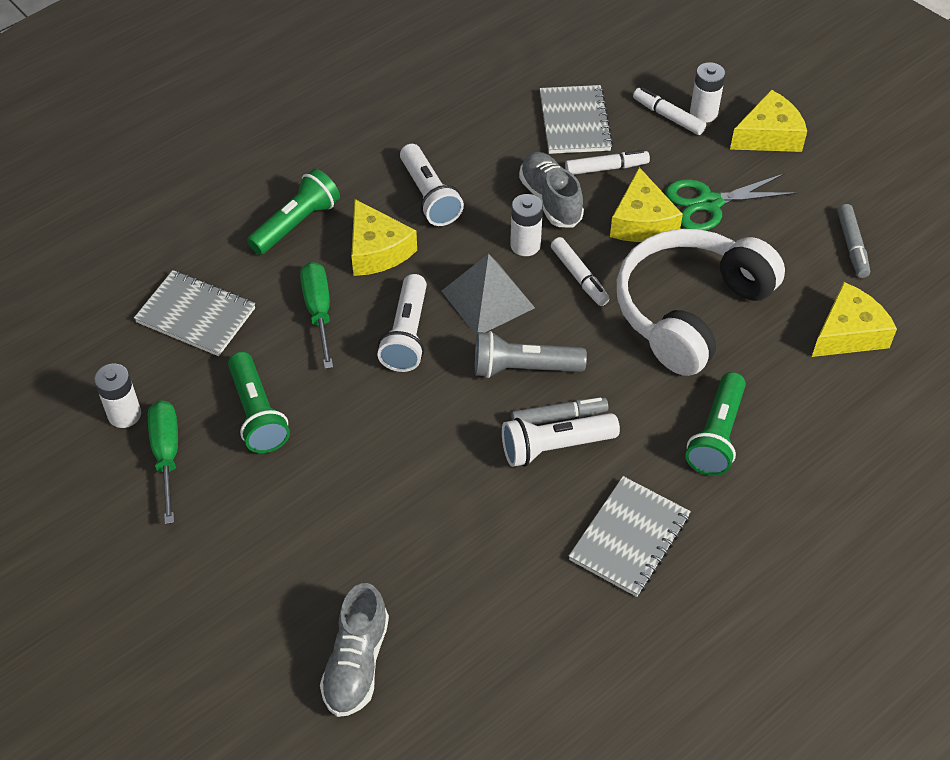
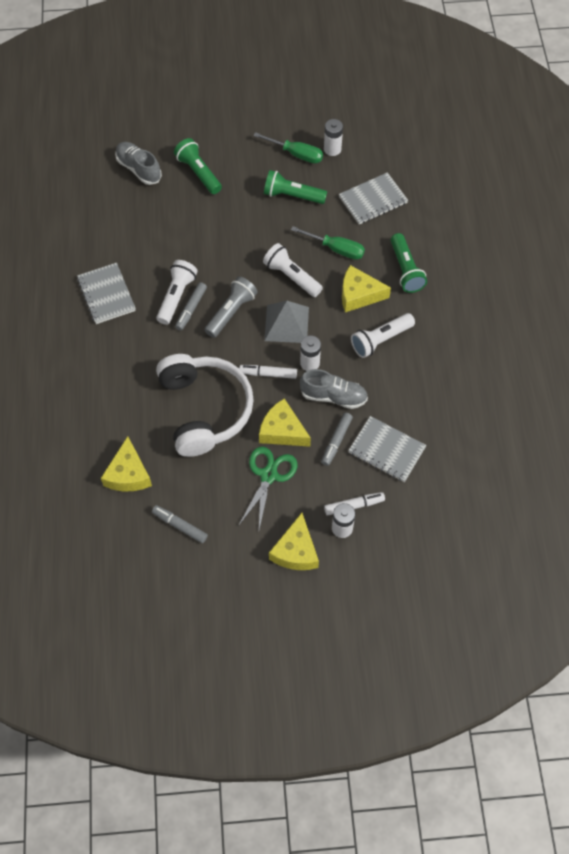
camera: 125 degrees right, 10 degrees up
(429, 196) = (380, 340): white flashlight -> white flashlight turned 45 degrees counterclockwise
(606, 168) = (336, 441): white marker -> grey marker
(717, 435) = (124, 366): green flashlight -> green flashlight (198, 173)

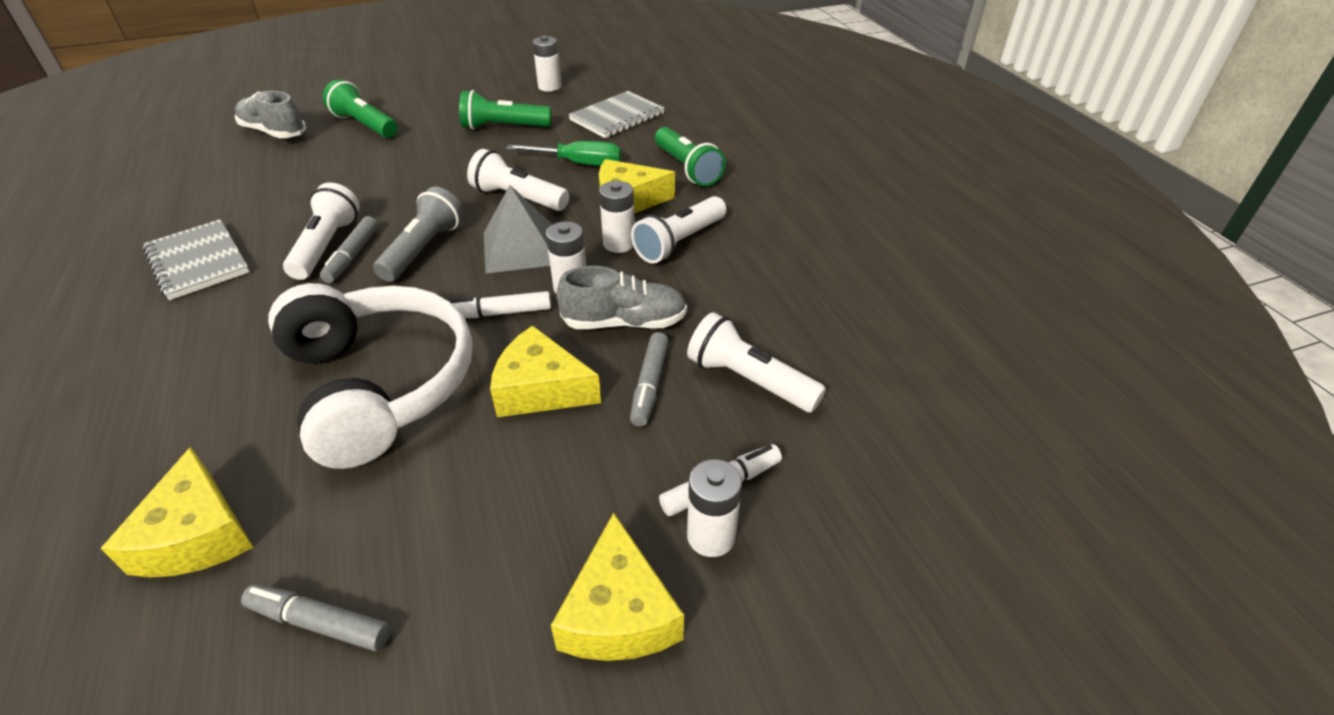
camera: 15 degrees left, 20 degrees down
(268, 475) = (526, 469): green scissors -> none
(297, 154) = (503, 95): green screwdriver -> none
(344, 333) = (619, 244): none -> white battery
(386, 450) = (748, 380): grey notebook -> white flashlight

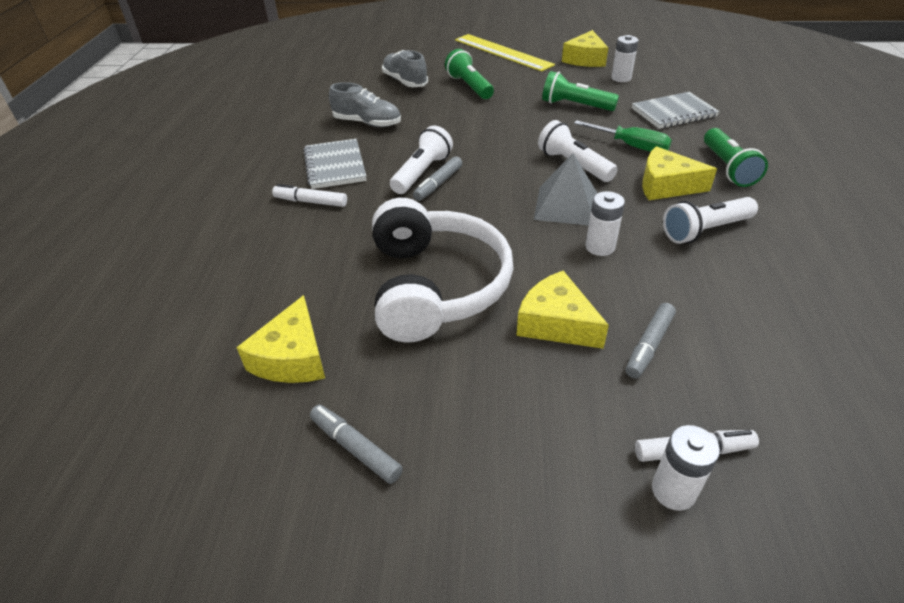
camera: 25 degrees right, 0 degrees up
(398, 76) = (502, 52): none -> yellow ruler
(423, 249) = (490, 190): grey flashlight -> none
(499, 313) = (537, 254): white marker -> white marker (311, 202)
(618, 612) = (577, 525): yellow cheese -> yellow cheese (585, 59)
(619, 244) = (650, 220): white battery -> none
(624, 322) = (639, 287): grey shoe -> grey shoe (367, 123)
(748, 380) = (741, 367): white flashlight -> none

